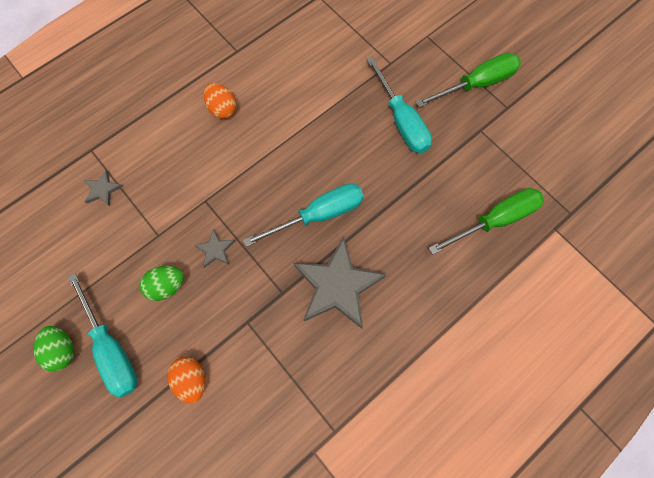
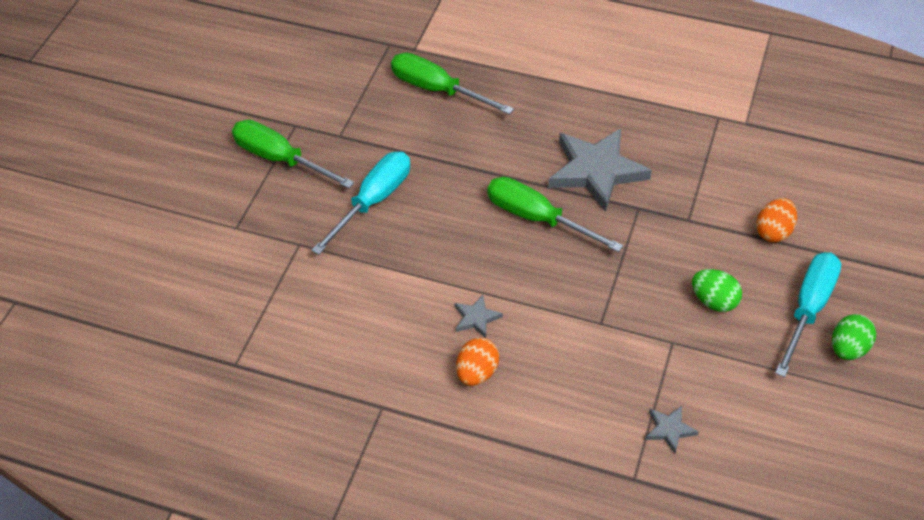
camera: 120 degrees left, 20 degrees down
(215, 250) = (644, 282): grey star -> grey star (476, 318)
(318, 215) = (537, 218): turquoise screwdriver -> green screwdriver

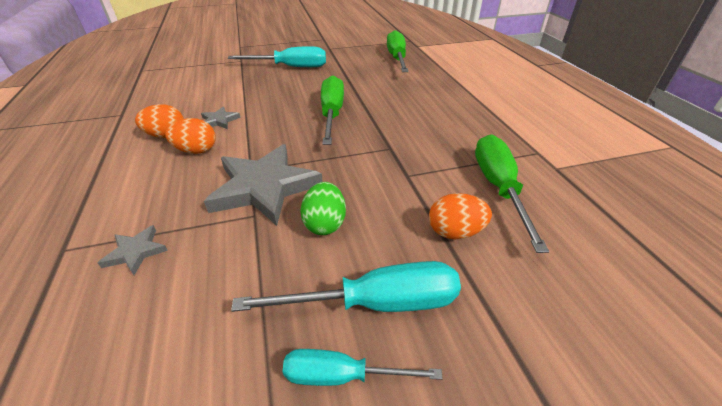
camera: 55 degrees right, 10 degrees down
(280, 159) = (296, 42): green screwdriver -> green screwdriver (498, 187)
(531, 355) = (196, 150): none -> orange egg
(596, 171) = (403, 120): grey star -> grey star (264, 187)
(848, 349) = (342, 376): green egg -> turquoise screwdriver

